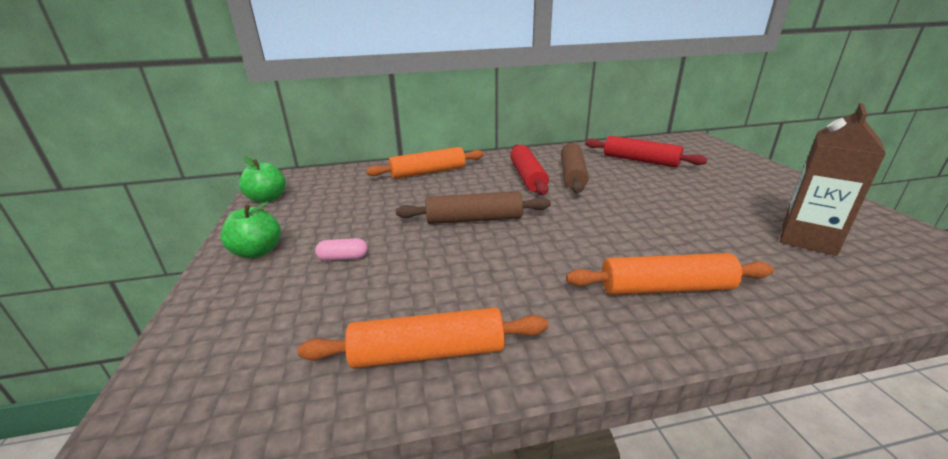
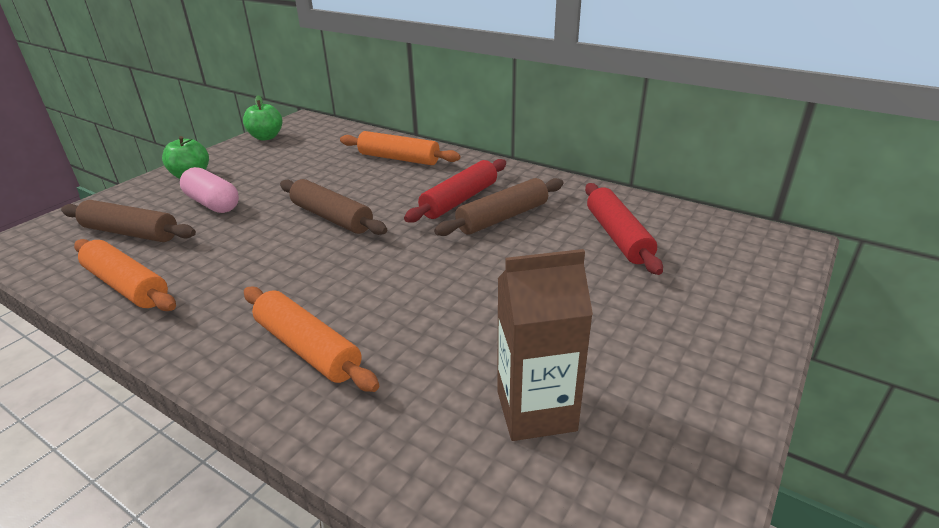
camera: 45 degrees right, 5 degrees up
(310, 319) = (131, 233): none -> brown rolling pin
(343, 258) = (213, 204): pink capsule -> pink capsule, size x1.80

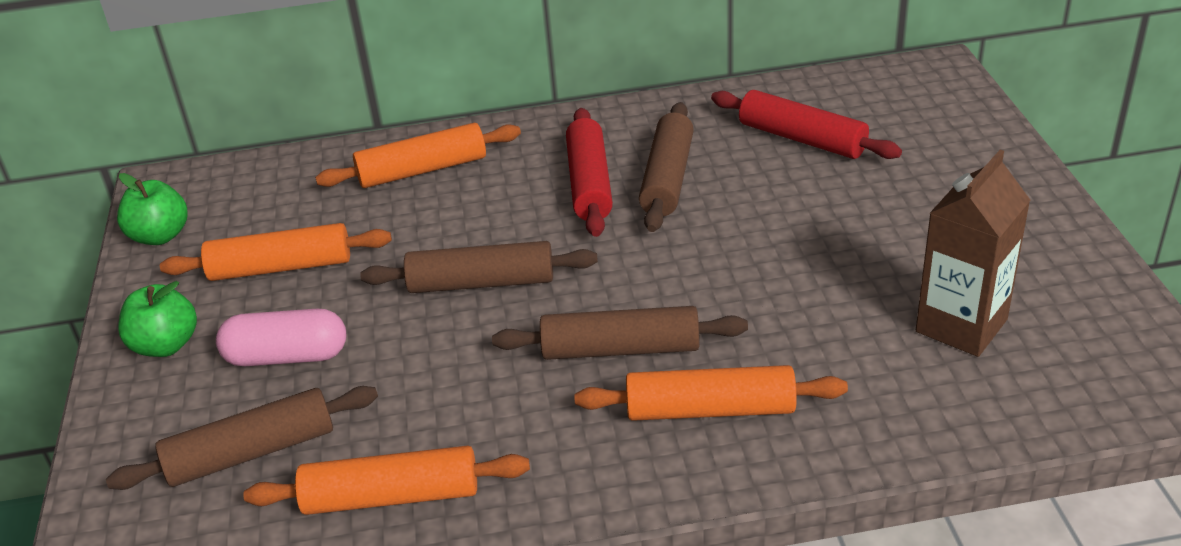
camera: 40 degrees left, 5 degrees up
(278, 169) = (281, 267): none -> orange rolling pin
(328, 286) = (621, 349): none -> brown rolling pin

